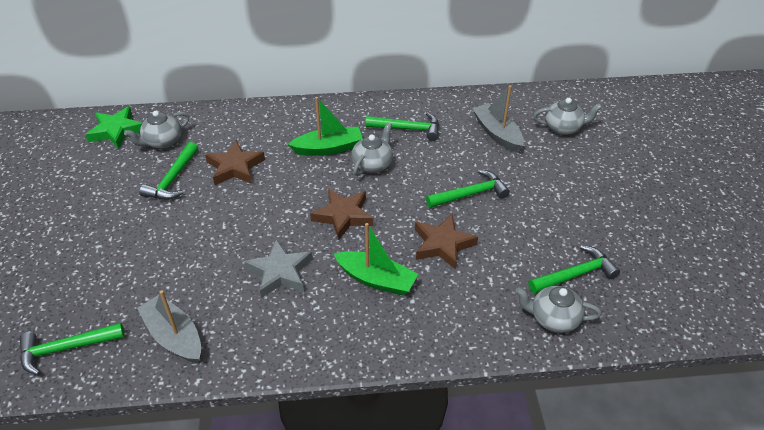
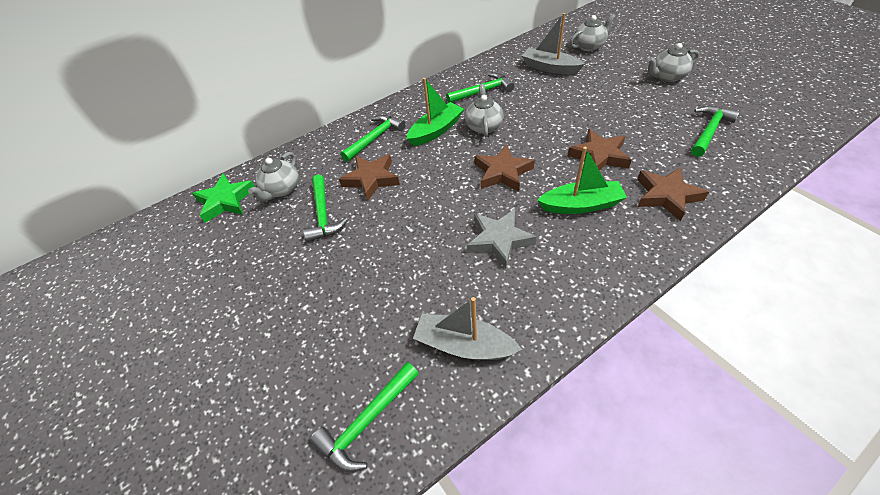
camera: 25 degrees left, 5 degrees up
(459, 312) = (666, 196): none -> brown star
(471, 194) = (578, 113): green hammer -> green hammer (375, 138)
(553, 319) = (732, 166): grey teapot -> grey teapot (667, 76)

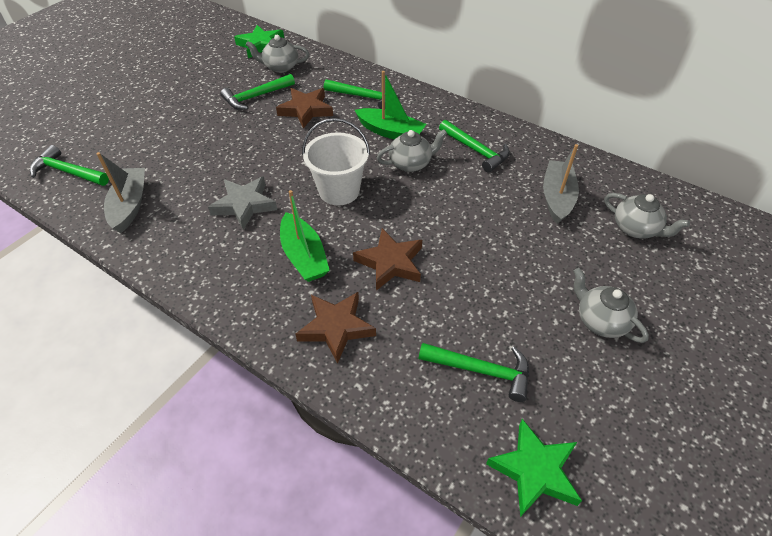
camera: 65 degrees right, 0 degrees up
(502, 172) = (339, 191): brown star -> white bucket
(786, 125) = (534, 470): none -> green star

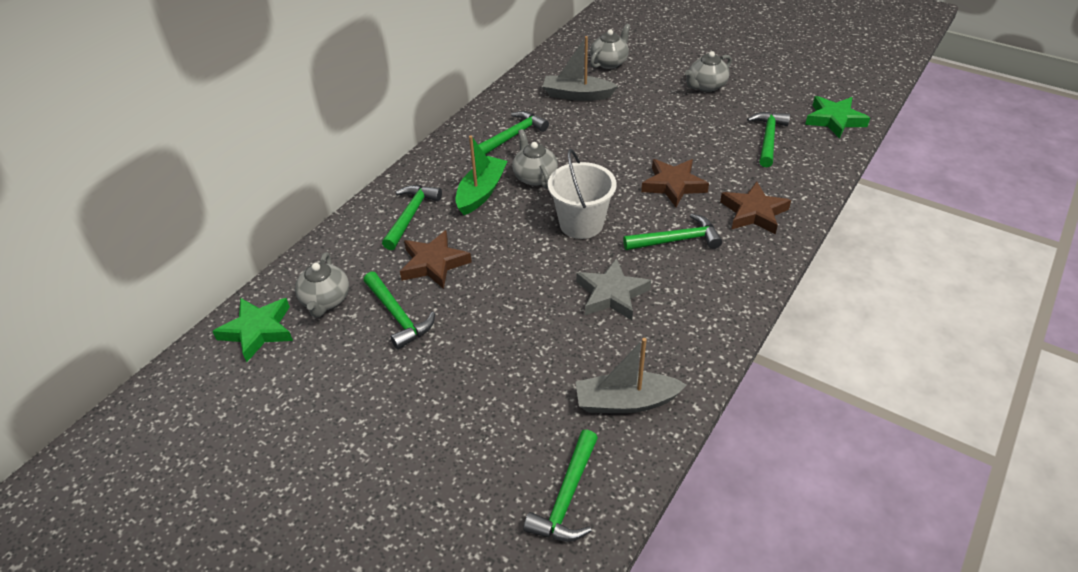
camera: 90 degrees left, 5 degrees down
(304, 256) = (677, 240): green boat -> green hammer

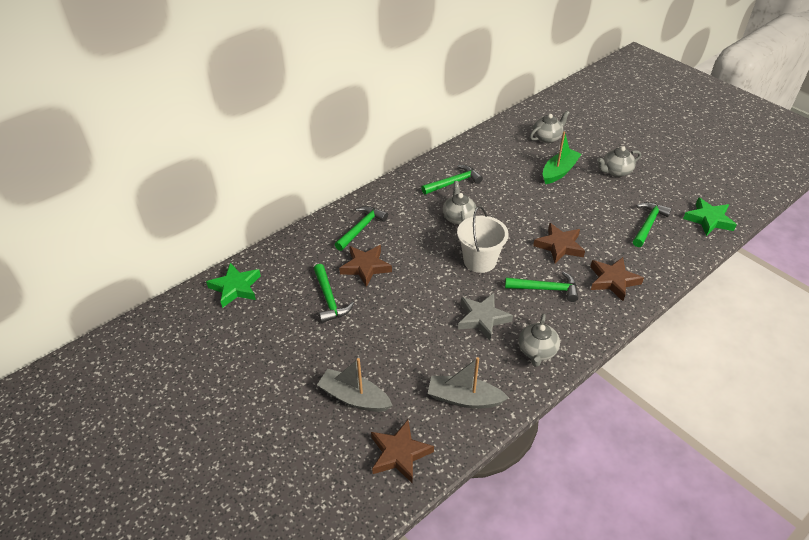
camera: 15 degrees right, 0 degrees up
(326, 300) = (285, 277): grey teapot -> grey teapot (537, 351)
(481, 192) = (416, 221): green boat -> green boat (559, 171)
(566, 497) = (399, 454): green hammer -> brown star
(577, 95) = (513, 159): grey boat -> grey boat (354, 397)

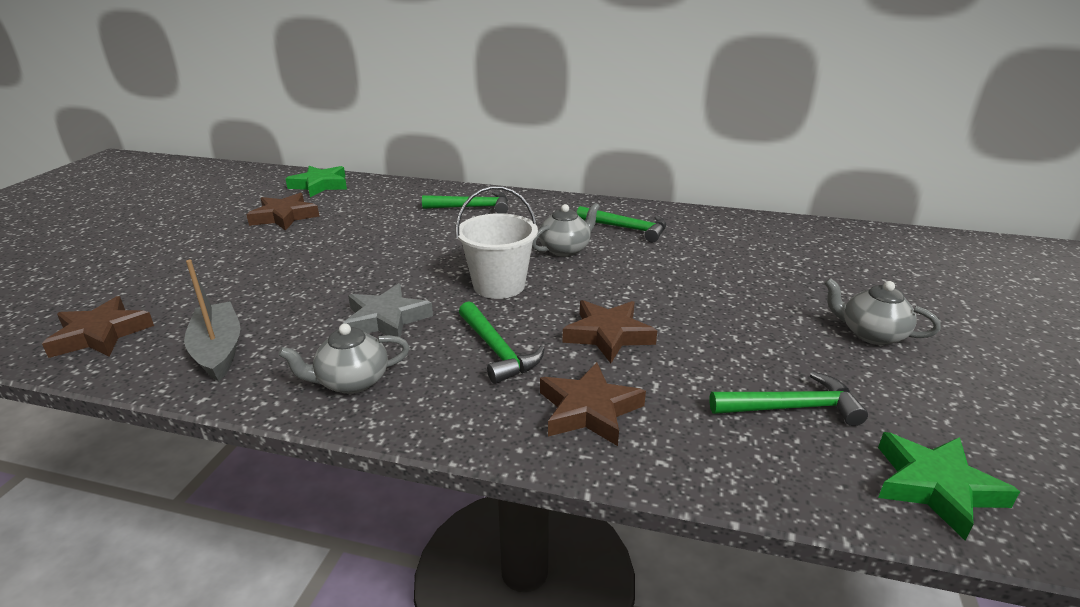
camera: 55 degrees right, 15 degrees down
(329, 299) = (340, 225): green hammer -> none
(354, 397) = (188, 281): grey boat -> none
(365, 267) = (410, 227): brown star -> brown star (284, 216)
(547, 138) = (834, 258): grey teapot -> none
(559, 171) = (777, 287): green boat -> none

